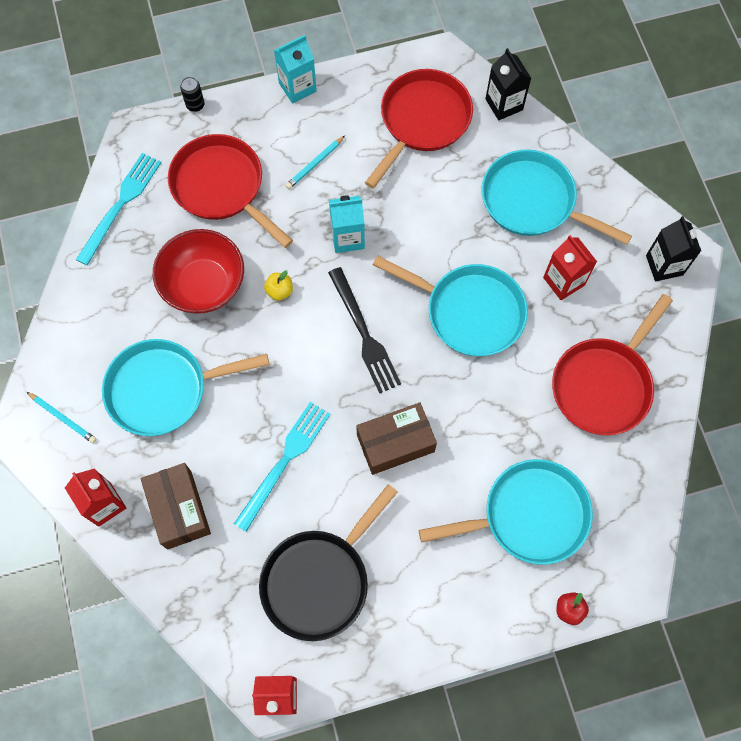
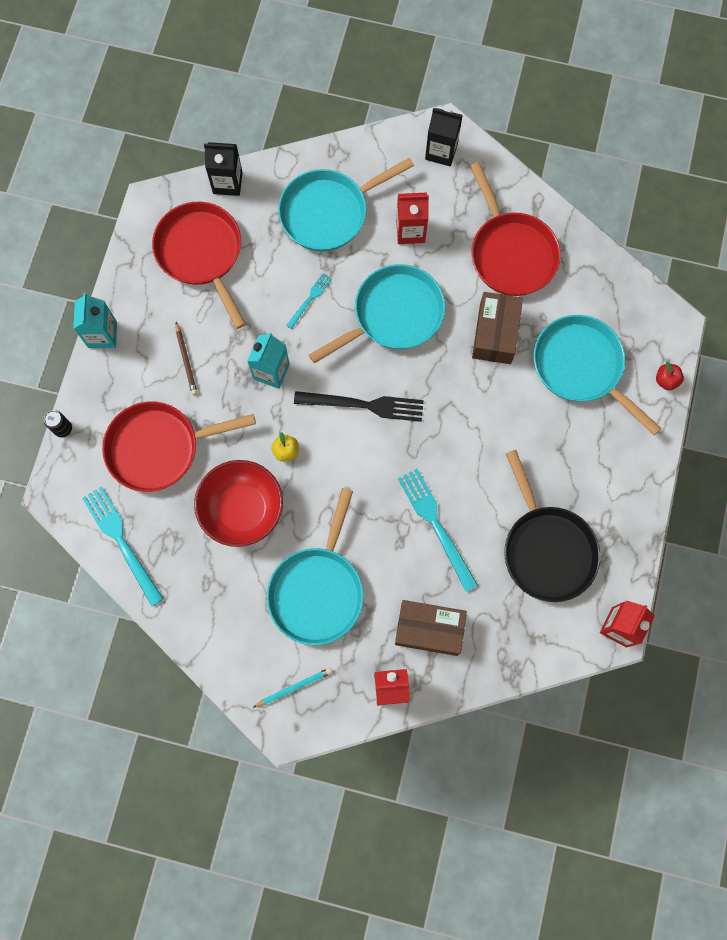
camera: 60 degrees left, 5 degrees up
(315, 164) = (186, 360): turquoise pencil -> brown pencil
(395, 443) = (469, 432): brown box -> brown box (495, 334)
(437, 232) = (310, 299): none -> turquoise fork
(528, 515) = (581, 367): turquoise pan -> turquoise pan turned 60 degrees counterclockwise

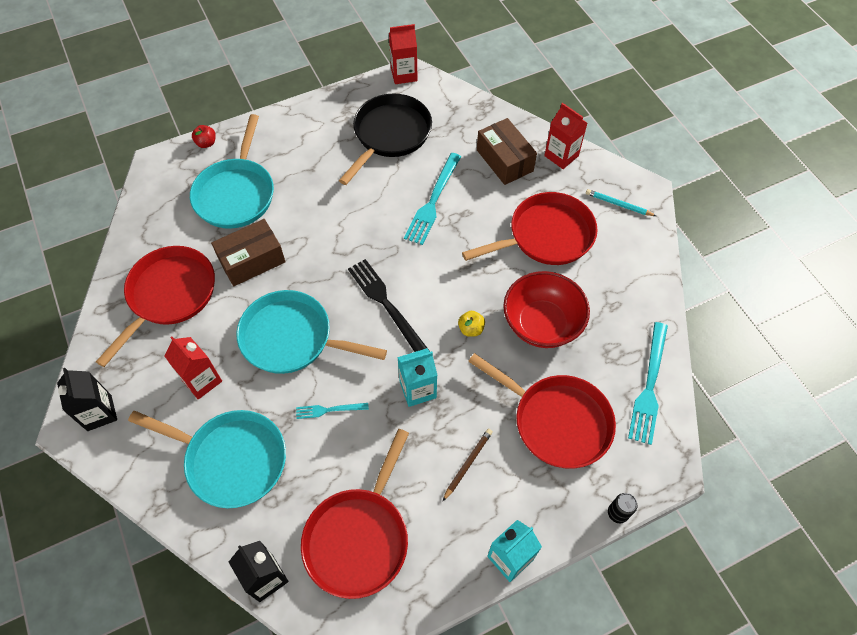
camera: 130 degrees left, 15 degrees down
(318, 590) = (546, 236): turquoise pan -> red pan

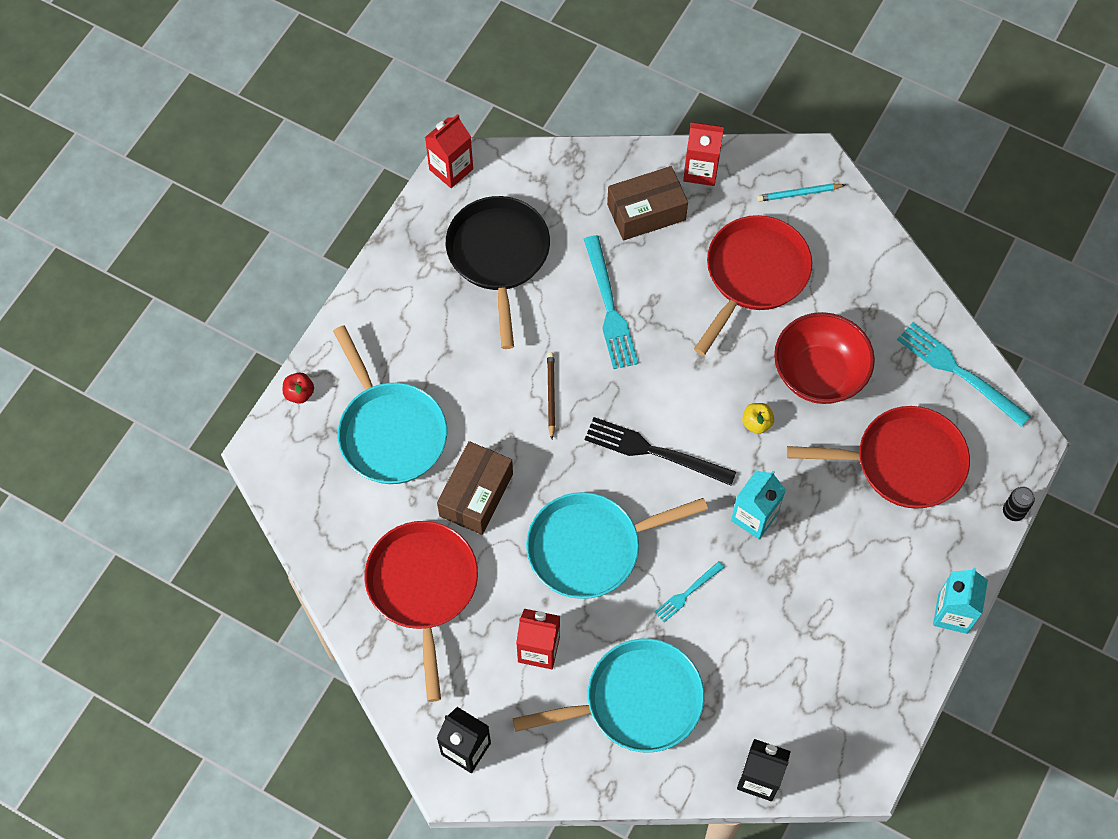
camera: 35 degrees left, 5 degrees up
(359, 537) = (811, 687): red pan -> none
(468, 463) = (854, 555): brown pencil -> brown pencil (551, 395)
(504, 160) = (646, 212): brown box -> brown box turned 45 degrees counterclockwise
(649, 385) = (959, 372): turquoise fork -> turquoise fork turned 150 degrees clockwise

